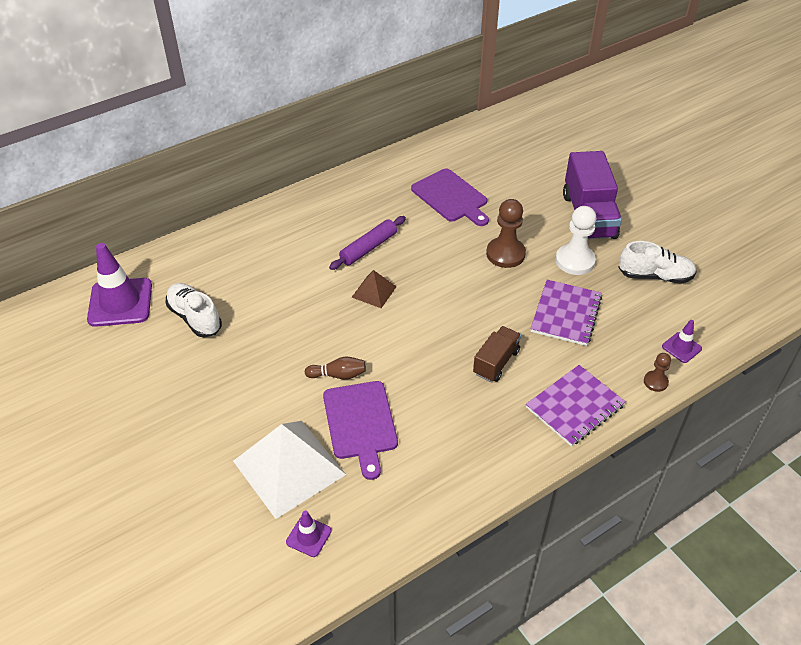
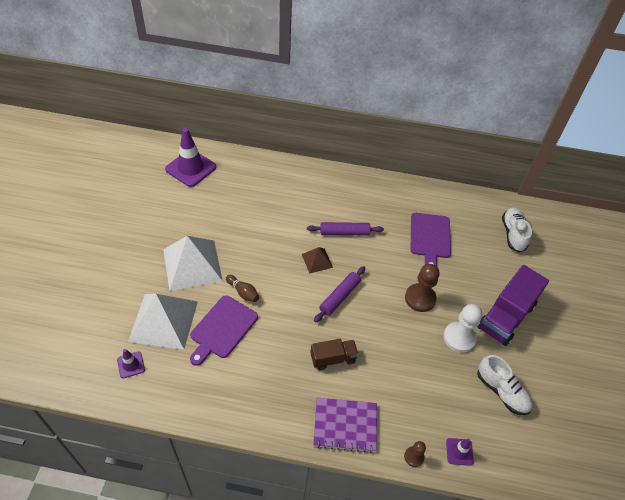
camera: 40 degrees right, 5 degrees up
(195, 318) = (213, 203): white shoe -> white shoe (513, 234)
(250, 392) = (192, 265): none -> white pyramid
(435, 306) = (340, 297): none -> purple rolling pin
(565, 314) = (410, 366): purple notebook -> none

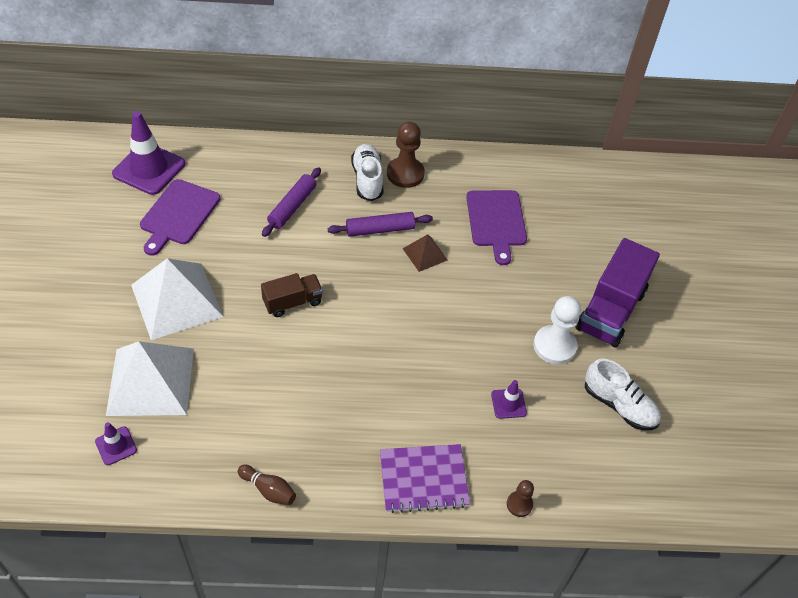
camera: 10 degrees left, 0 degrees up
(222, 328) = (235, 379): purple cutting board -> purple cutting board (178, 214)
(243, 292) = (255, 327): brown bowling pin -> brown bowling pin (268, 490)
(317, 260) = (349, 272): brown pyramid -> brown pyramid (425, 254)
(333, 358) = (393, 397): brown truck -> brown truck (292, 302)
(340, 297) = (388, 315): purple rolling pin -> purple rolling pin (292, 206)
(420, 298) = (495, 302): brown pawn -> brown pawn (405, 174)
(459, 451) = (576, 489): purple traffic cone -> purple traffic cone (508, 403)
(513, 234) = (604, 203): white shoe -> white shoe (367, 179)

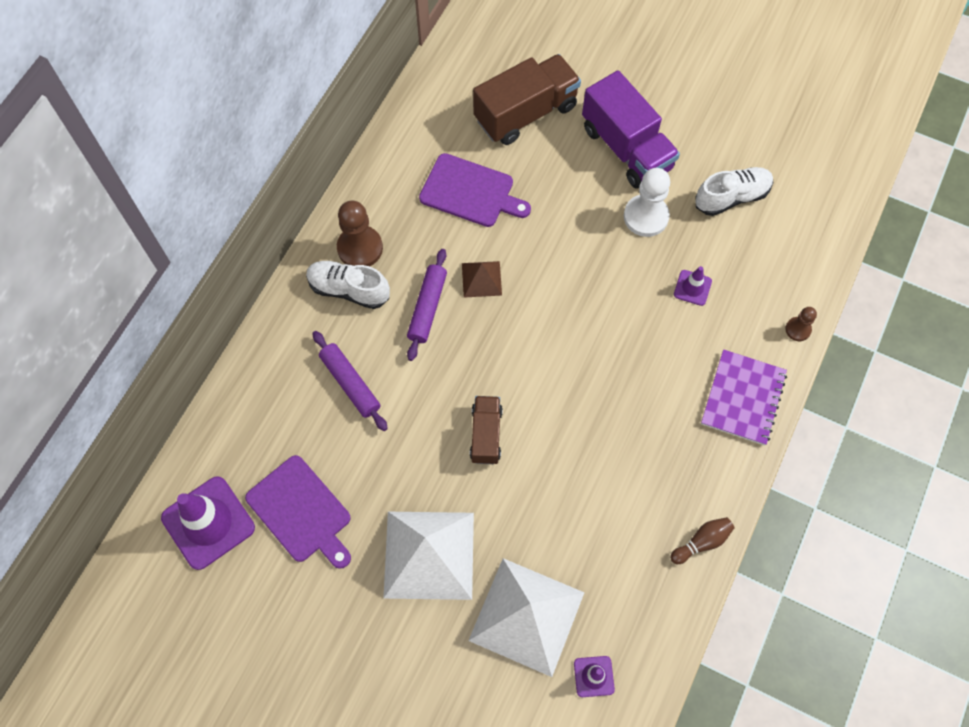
camera: 60 degrees left, 15 degrees up
(592, 232) = (526, 113): none -> brown truck

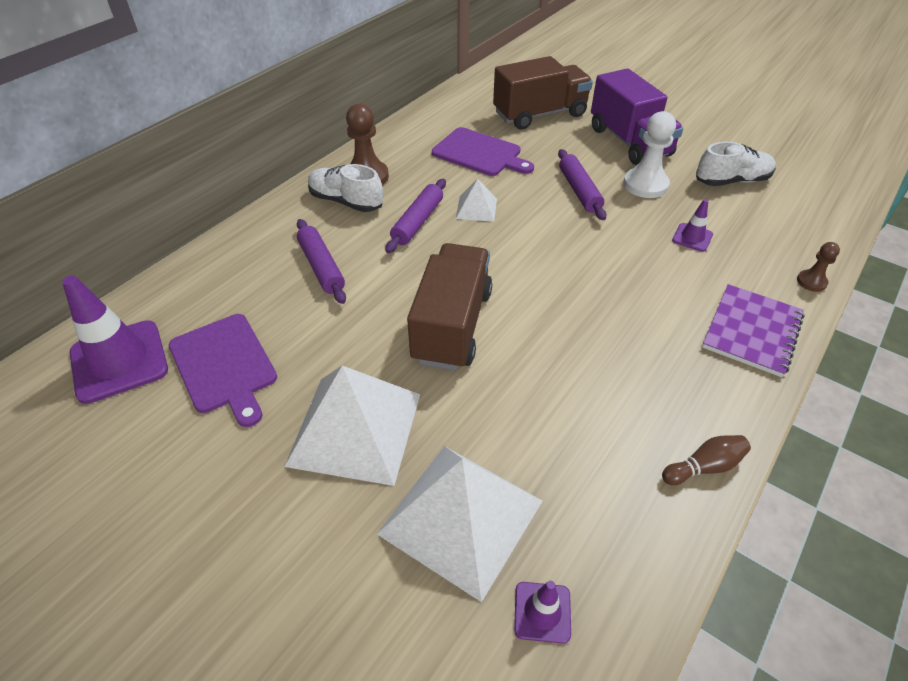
camera: 10 degrees right, 20 degrees down
(481, 279) = (476, 208): brown pyramid -> white pyramid
(486, 435) = (452, 325): brown truck -> brown truck, size x1.77
(580, 236) = (579, 190): none -> purple rolling pin

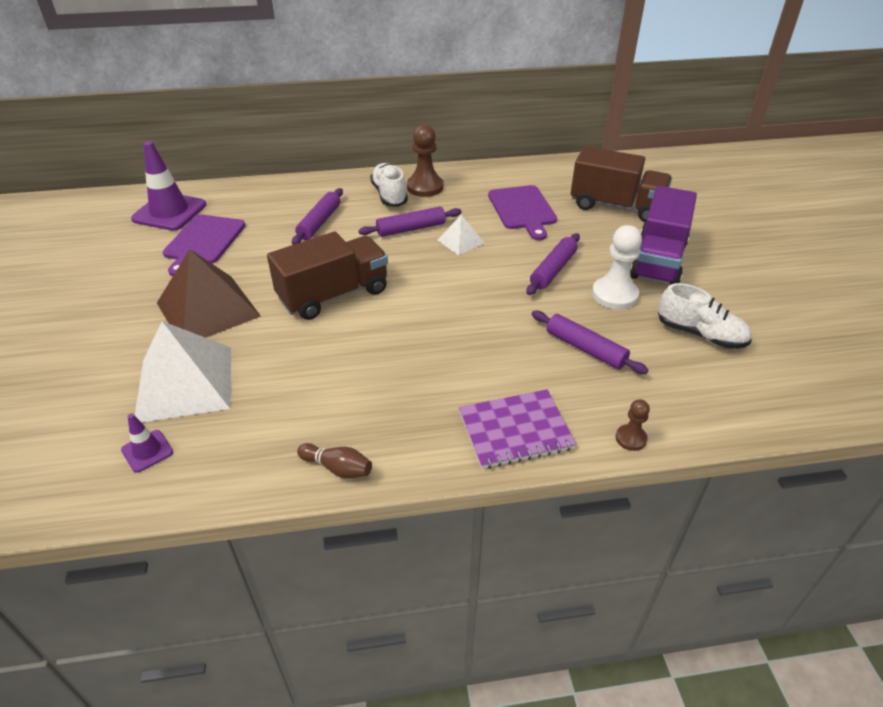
camera: 45 degrees right, 5 degrees down
(355, 429) = (208, 309): white pyramid -> brown pyramid
(692, 237) = (585, 348): purple traffic cone -> purple rolling pin

